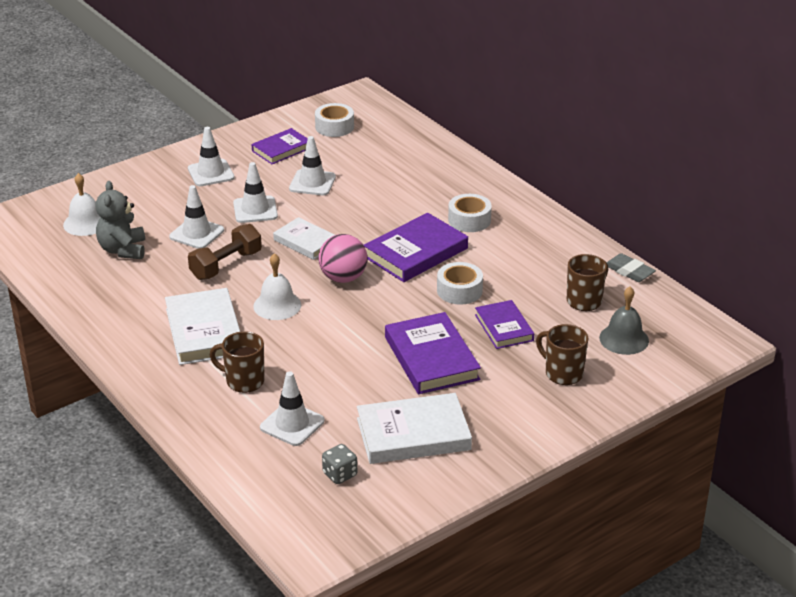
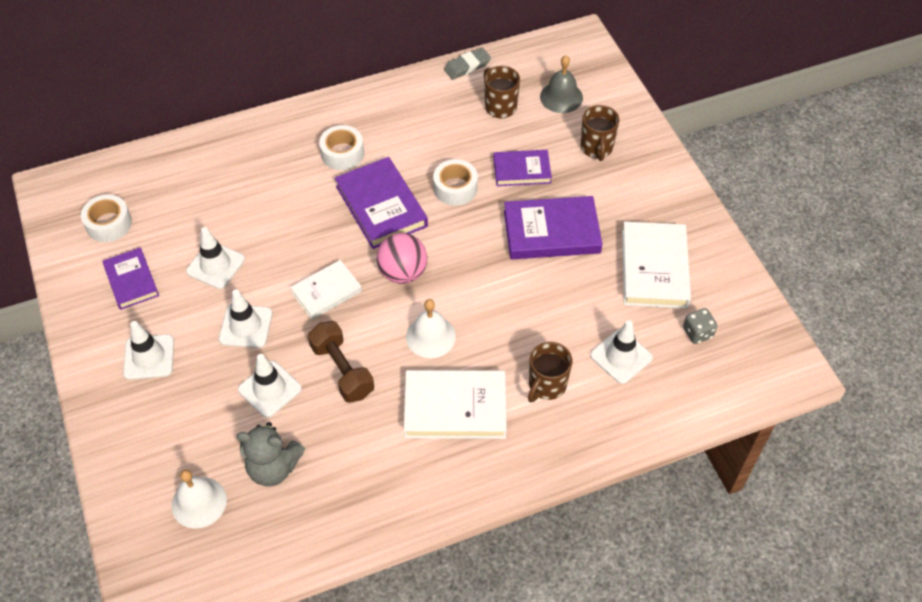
camera: 75 degrees left, 20 degrees up
(562, 373) = (596, 148): brown mug -> brown mug turned 60 degrees counterclockwise

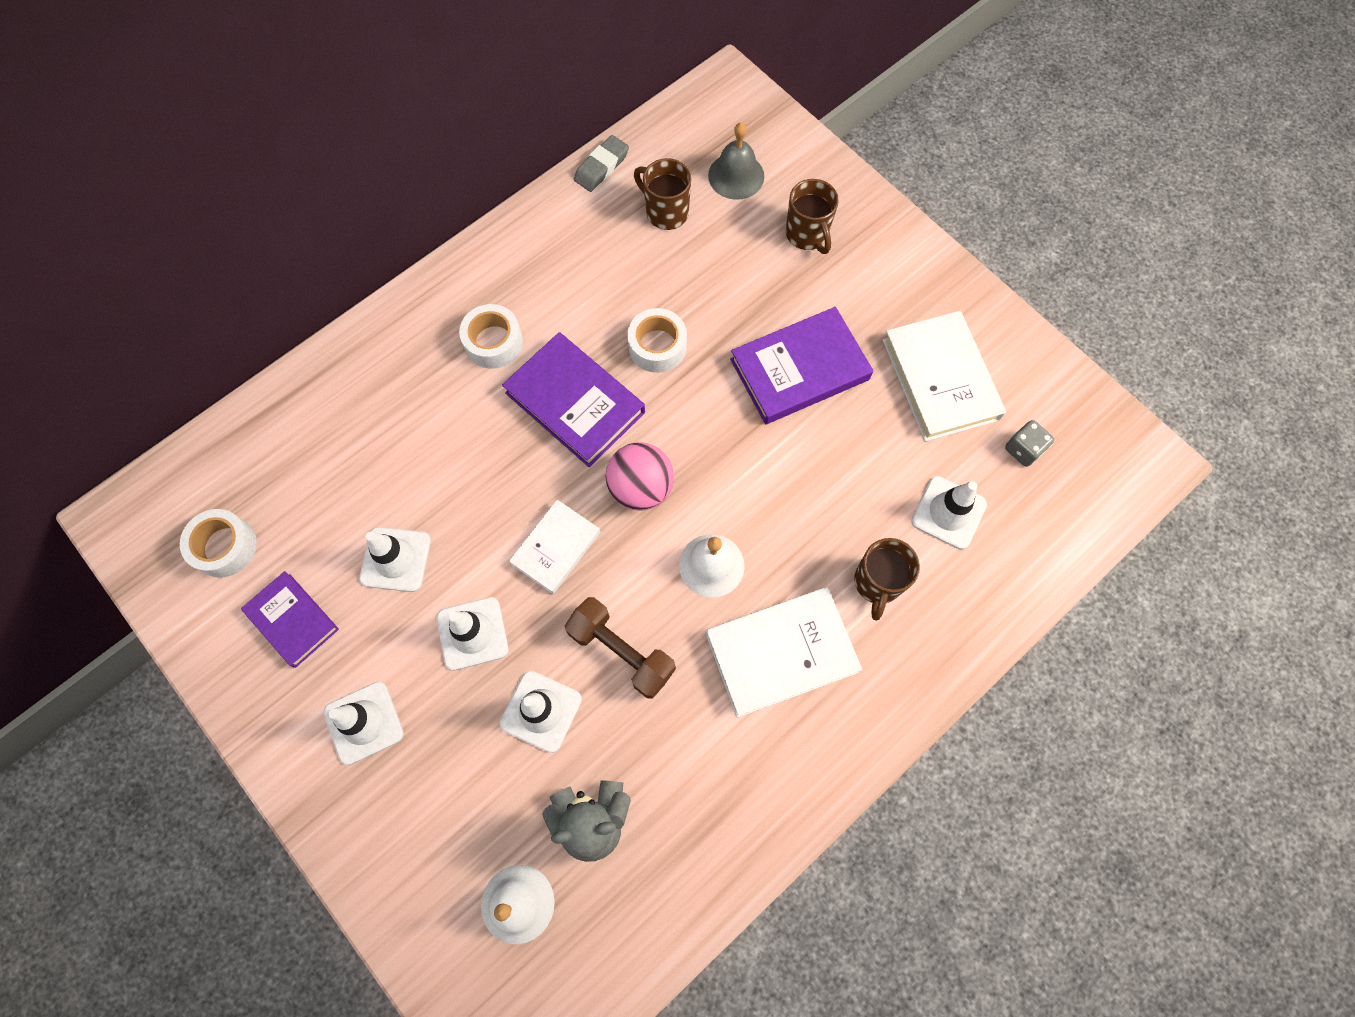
camera: 20 degrees left, 15 degrees up
(522, 170) = (729, 295): purple book -> none

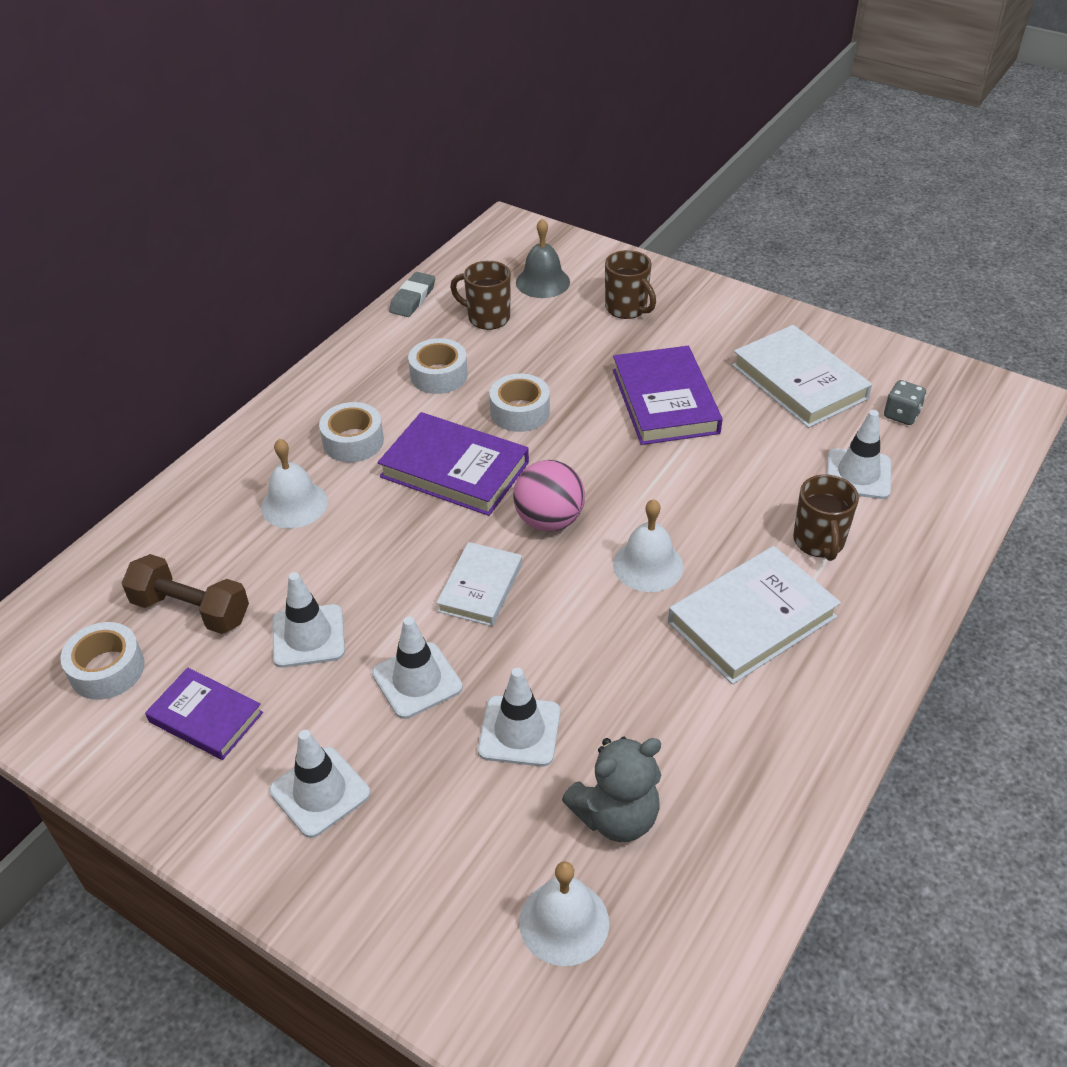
camera: 15 degrees left, 25 degrees down
(421, 405) = (294, 504): none -> white bell
(596, 278) = (439, 375): none -> white tape
(621, 651) = (586, 657): brown dumbbell -> brown dumbbell (191, 610)
(799, 369) = (665, 401): purple book -> purple book turned 60 degrees counterclockwise

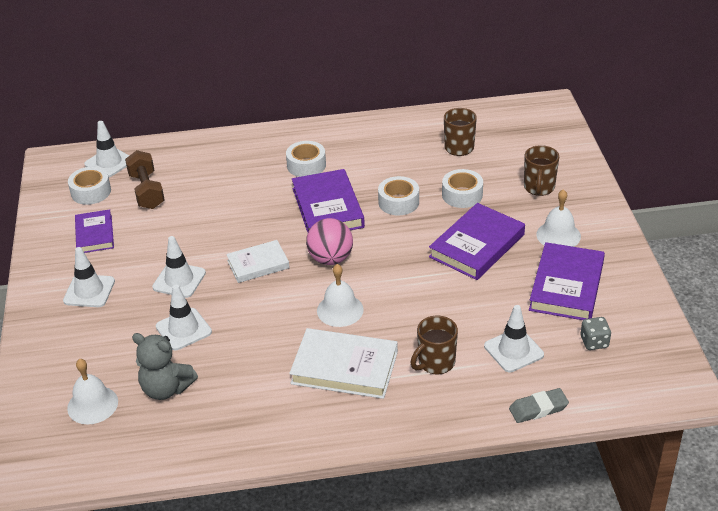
camera: 50 degrees right, 5 degrees down
(294, 504) = (243, 176): white bell -> white bell (558, 235)
(308, 636) = (169, 232): white traffic cone -> white traffic cone (109, 162)
(412, 298) = (438, 115): grey eraser -> grey eraser (538, 408)
(439, 375) = (390, 160): white tape -> white tape (462, 195)
(542, 282) = (517, 146): grey bell -> none
(799, 382) = (566, 286): white book -> purple book

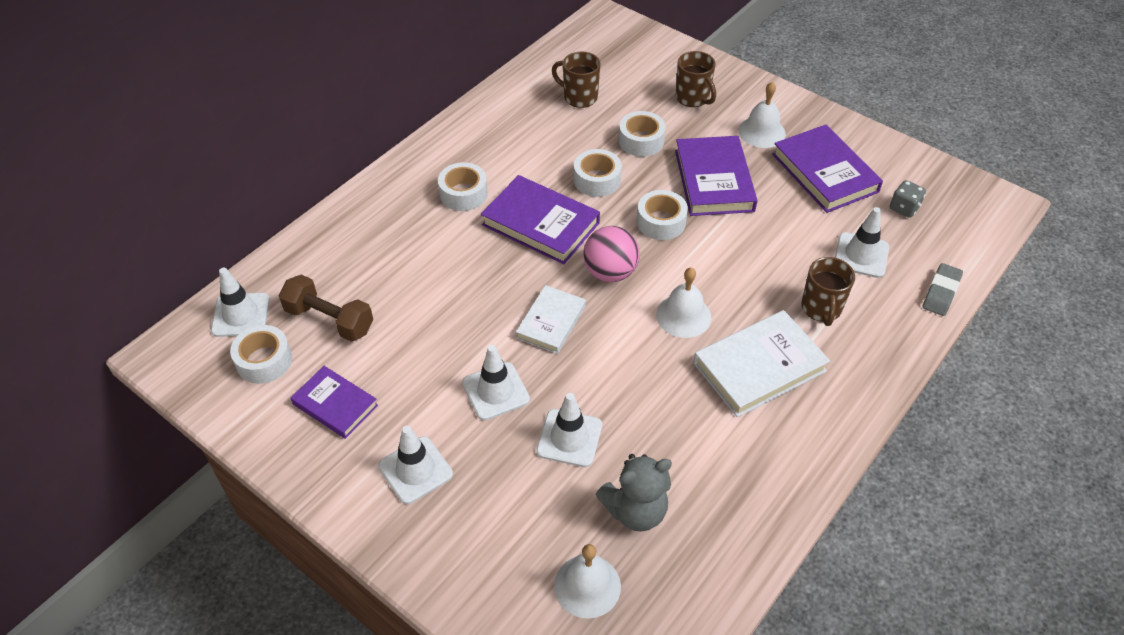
camera: 45 degrees left, 10 degrees up
(404, 249) = (661, 222): none -> white tape

